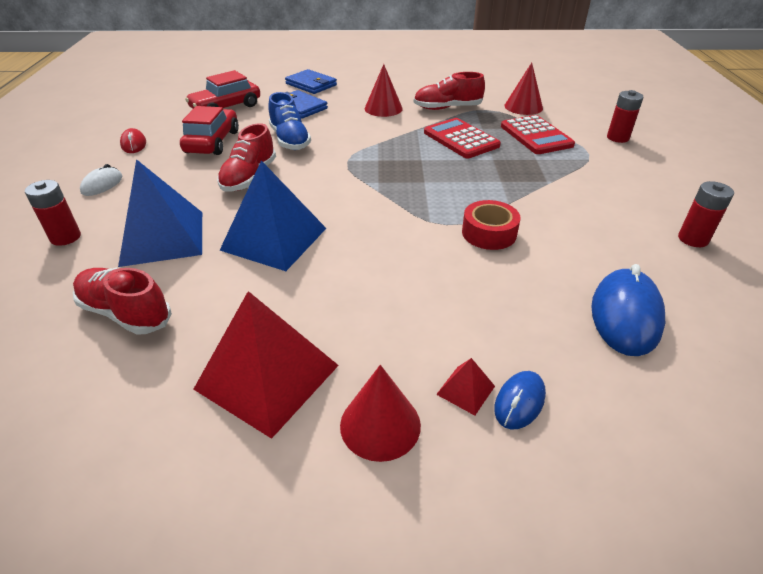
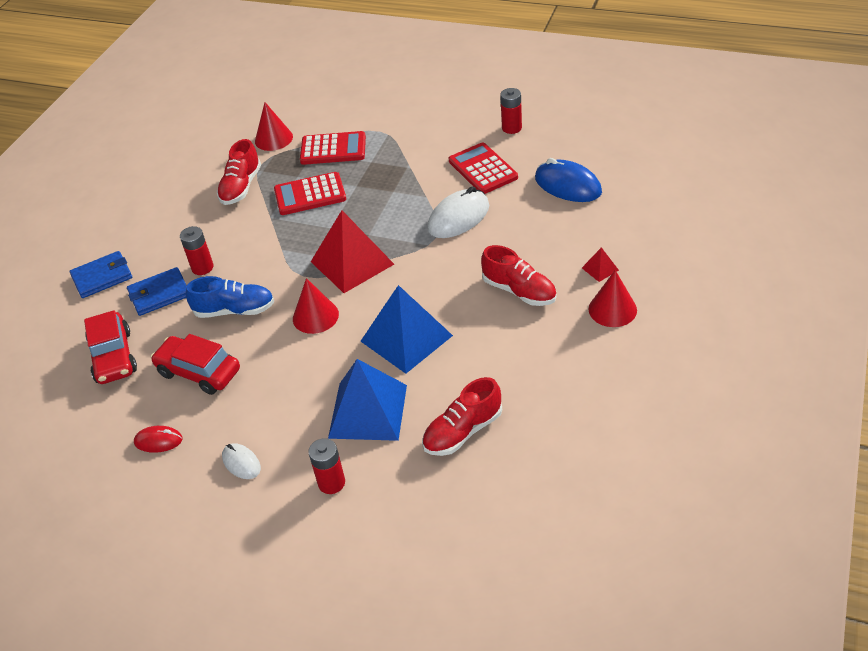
camera: 65 degrees left, 5 degrees up
(249, 177) = (294, 347): red shoe -> red shoe (519, 291)
(267, 377) = (558, 355): red pyramid -> red pyramid (352, 262)
(383, 108) = (209, 231): red cone -> red cone (315, 316)
(489, 233) = (458, 218): red tape -> white mouse
(519, 402) = (615, 250): blue mouse -> none
(590, 233) = (483, 169): none -> red calculator
(617, 138) = (365, 107): red battery -> red battery (202, 267)

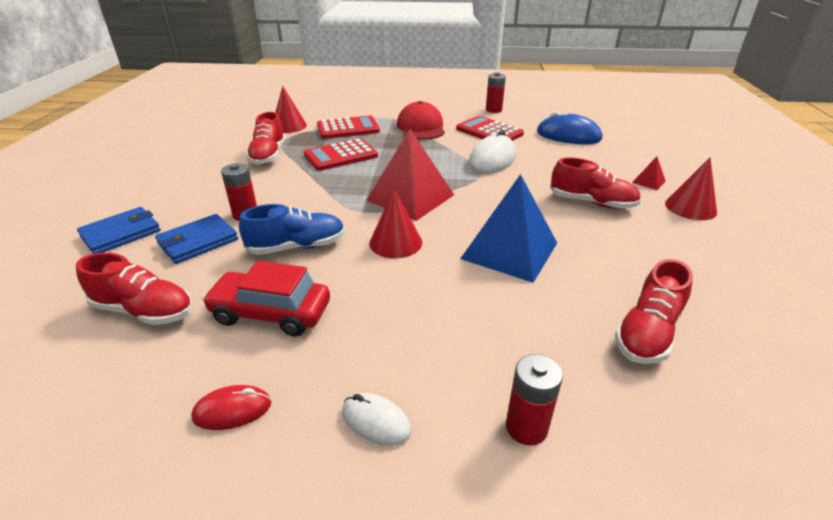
camera: 20 degrees left, 10 degrees down
(113, 357) = (144, 311): red car -> red shoe
(368, 411) = (516, 327): blue pyramid -> none
(412, 154) = (421, 127): none -> red cap

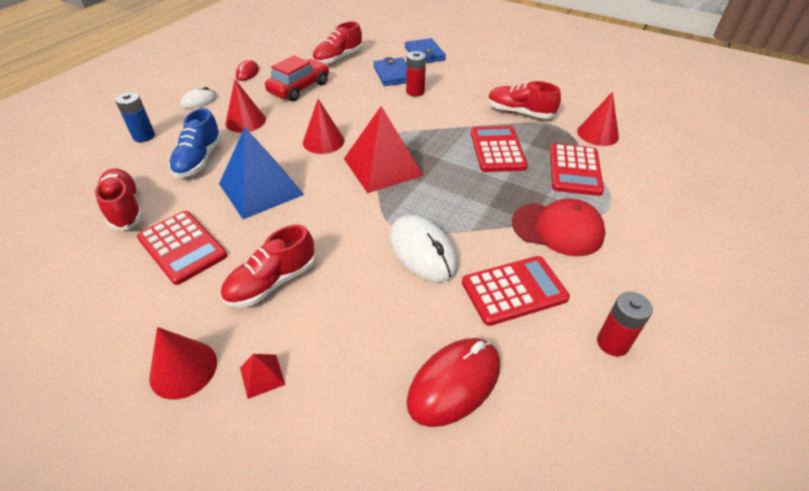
camera: 115 degrees right, 10 degrees up
(297, 247) = (355, 104): blue shoe -> blue shoe (199, 159)
(398, 325) = (245, 121): none -> red cone
(526, 427) = (144, 136): red battery -> blue battery
(568, 136) = (454, 383): blue mouse -> red mouse
(627, 260) = (182, 247): none -> red calculator

